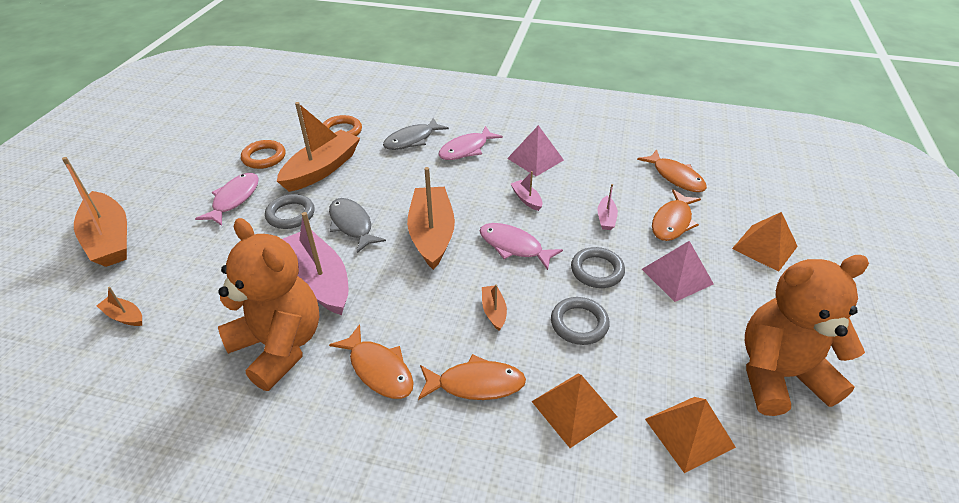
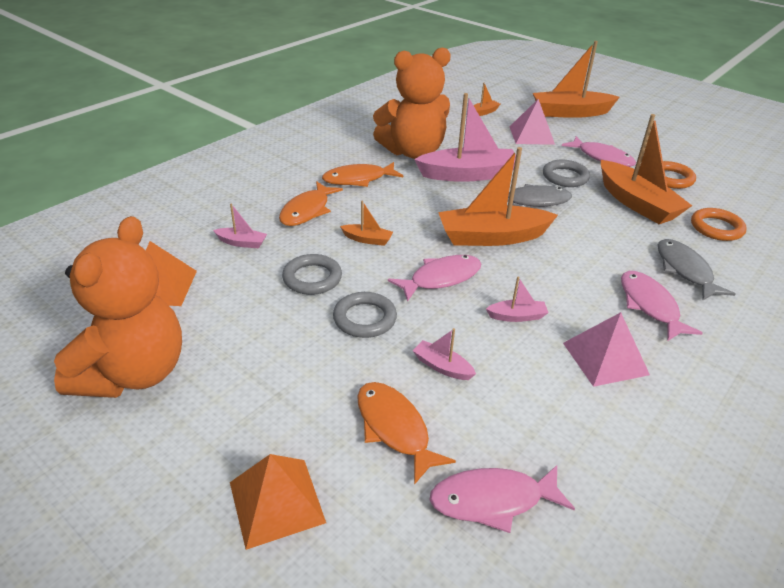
camera: 115 degrees right, 5 degrees down
(432, 234) = (492, 237): orange boat -> orange boat turned 150 degrees clockwise
(574, 409) = (242, 243): orange pyramid -> pink boat
(675, 177) = (493, 500): orange fish -> pink fish
(677, 276) = (307, 375): pink pyramid -> pink pyramid (531, 135)

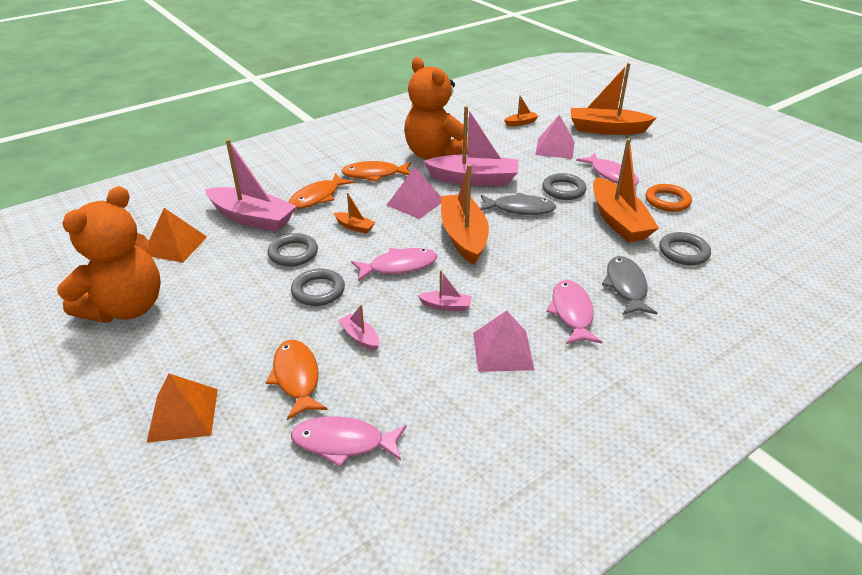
camera: 15 degrees right, 0 degrees up
(242, 243) = (252, 218): pink boat -> pink boat, size x2.25
(413, 152) = (435, 154): orange teddy bear -> orange teddy bear turned 60 degrees clockwise
(420, 206) = (415, 203): none -> pink pyramid
(492, 237) = (463, 236): orange boat -> orange boat turned 75 degrees clockwise
(716, 228) = (683, 252): orange ring -> grey ring

